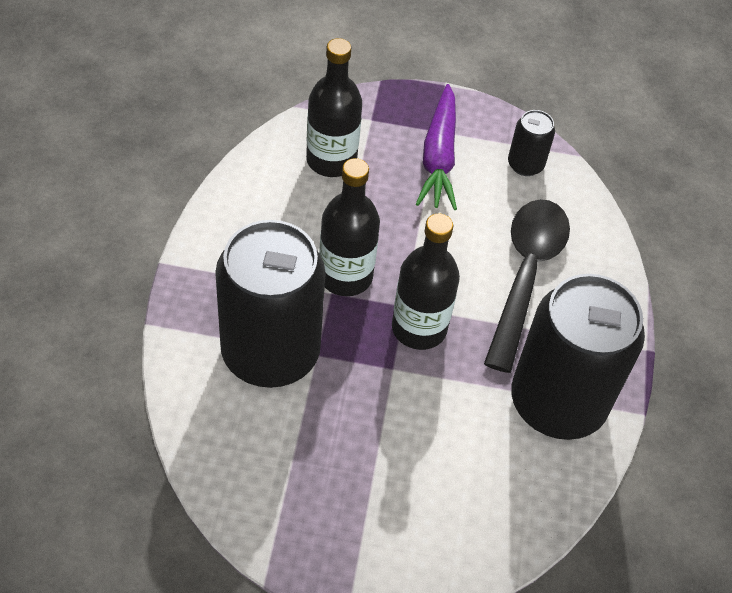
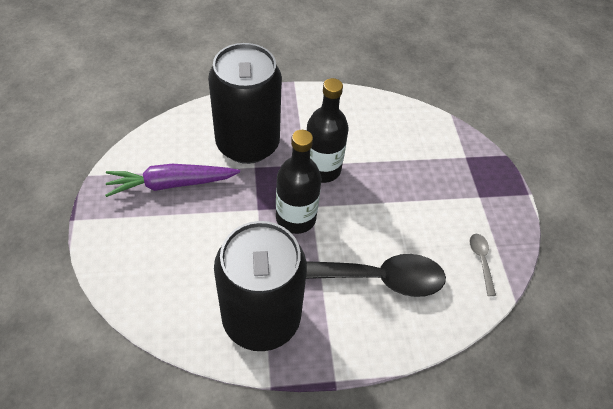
camera: 75 degrees right, 0 degrees up
(331, 160) = (415, 142): black bottle -> none
(439, 157) = (454, 203): purple carrot -> purple carrot (171, 184)
(525, 165) = (481, 261): black can -> grey spoon

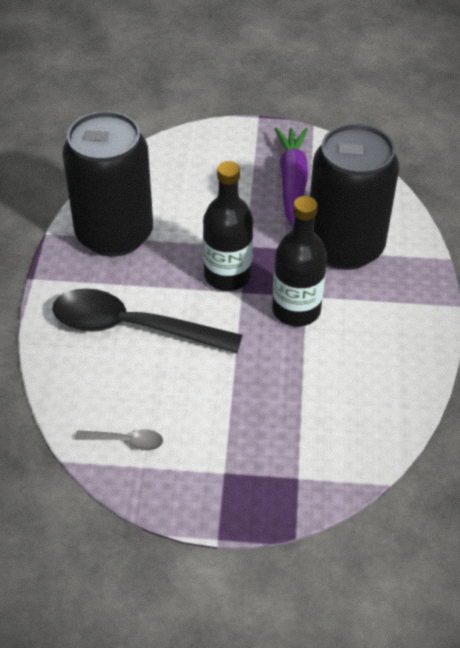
camera: 105 degrees right, 5 degrees down
(371, 278) = (133, 327): black spoon -> black spoon turned 90 degrees clockwise

